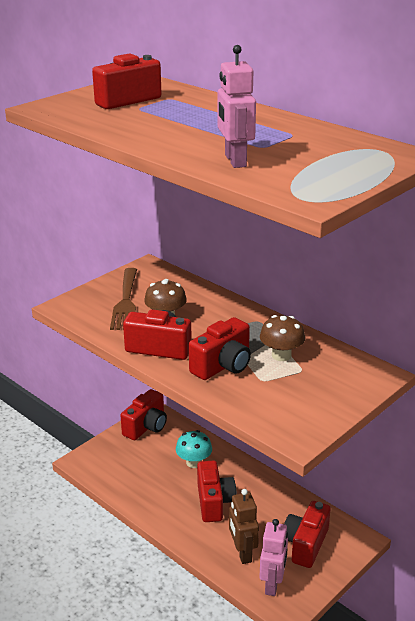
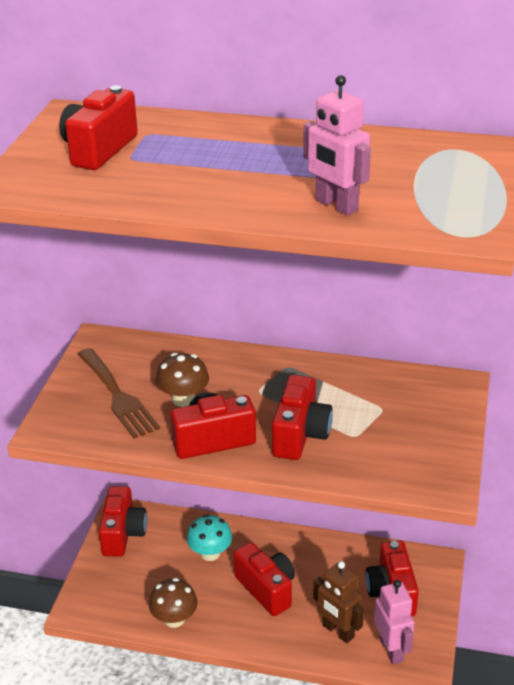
camera: 30 degrees left, 5 degrees up
(281, 355) = (347, 399): brown mushroom -> brown mushroom (174, 619)

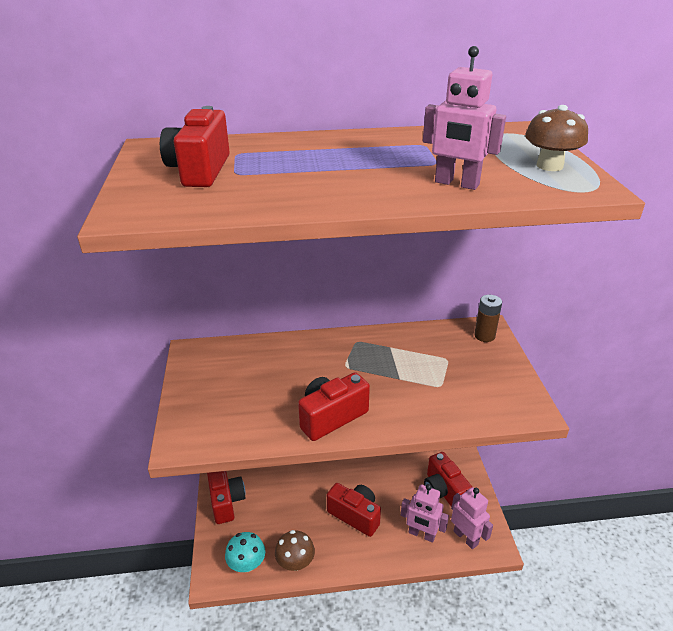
camera: 20 degrees left, 0 degrees up
(118, 396) = (231, 397): brown fork -> none
(183, 399) = (288, 387): brown mushroom -> brown mushroom (549, 166)
(210, 553) = (300, 498): turquoise mushroom -> turquoise mushroom (247, 564)
(300, 435) = (398, 395): red camera -> none
(338, 631) = (421, 534): brown robot -> pink robot
(447, 392) = (484, 336): none -> brown battery

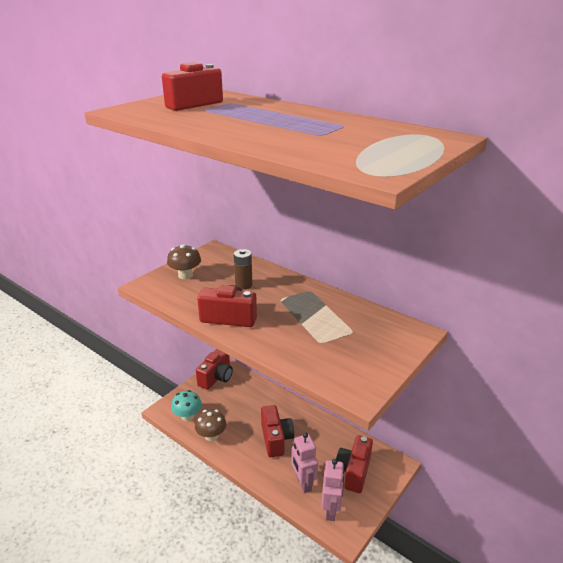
camera: 45 degrees right, 5 degrees down
(456, 184) = (298, 145): pink robot -> none
(484, 336) = (406, 335): brown battery -> brown battery (243, 285)
(549, 166) = (393, 157): brown mushroom -> brown mushroom (185, 275)

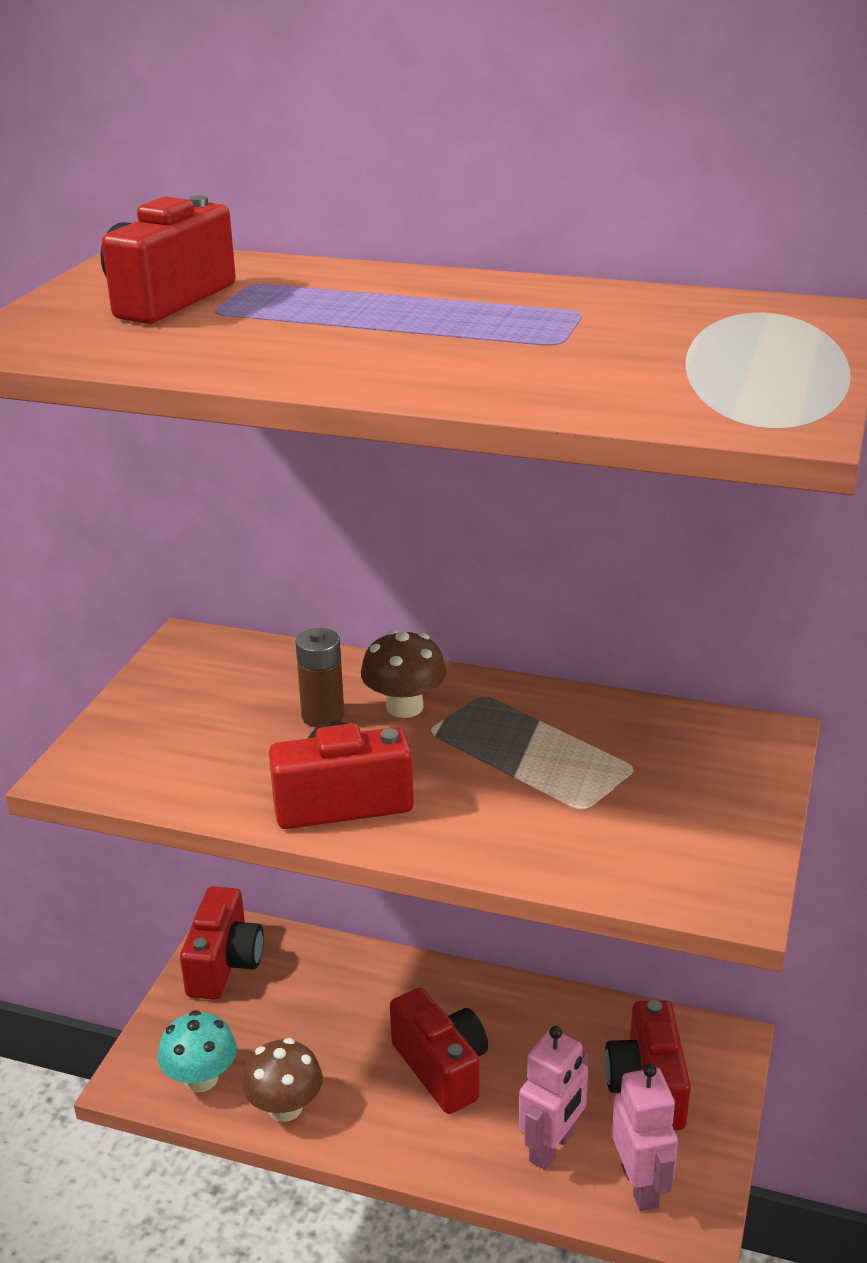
camera: 20 degrees left, 0 degrees up
(185, 275) = (163, 723): brown mushroom -> brown mushroom (404, 707)
(303, 483) = (552, 1147): pink robot -> pink robot turned 105 degrees counterclockwise

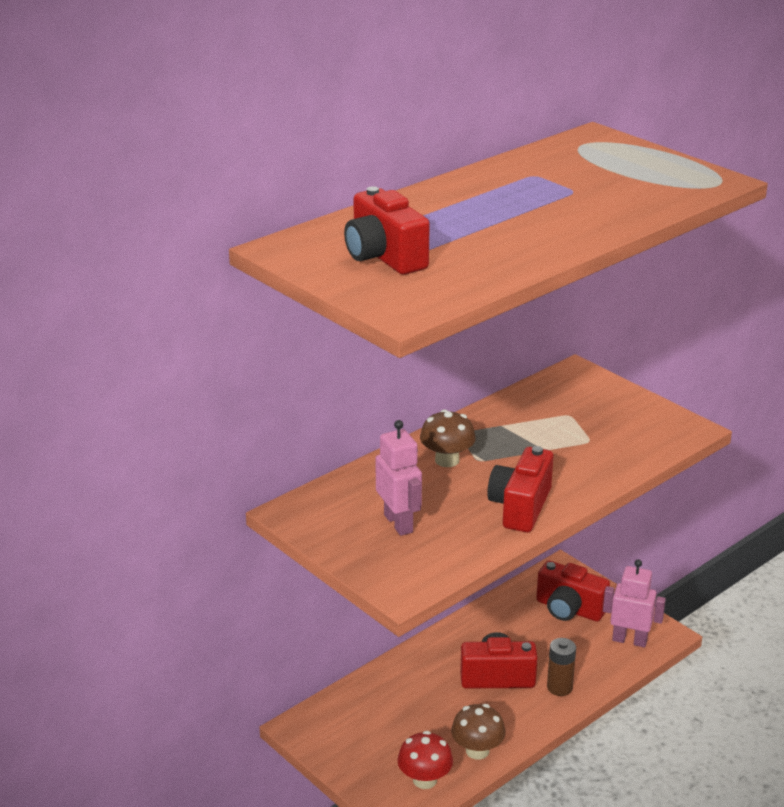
camera: 60 degrees left, 0 degrees up
(201, 1078) = (424, 780): turquoise mushroom -> red mushroom
(224, 964) = (330, 737): red camera -> none
(323, 716) = (428, 489): brown battery -> brown battery (559, 687)
(552, 1147) = (583, 659): pink robot -> pink robot (399, 523)

